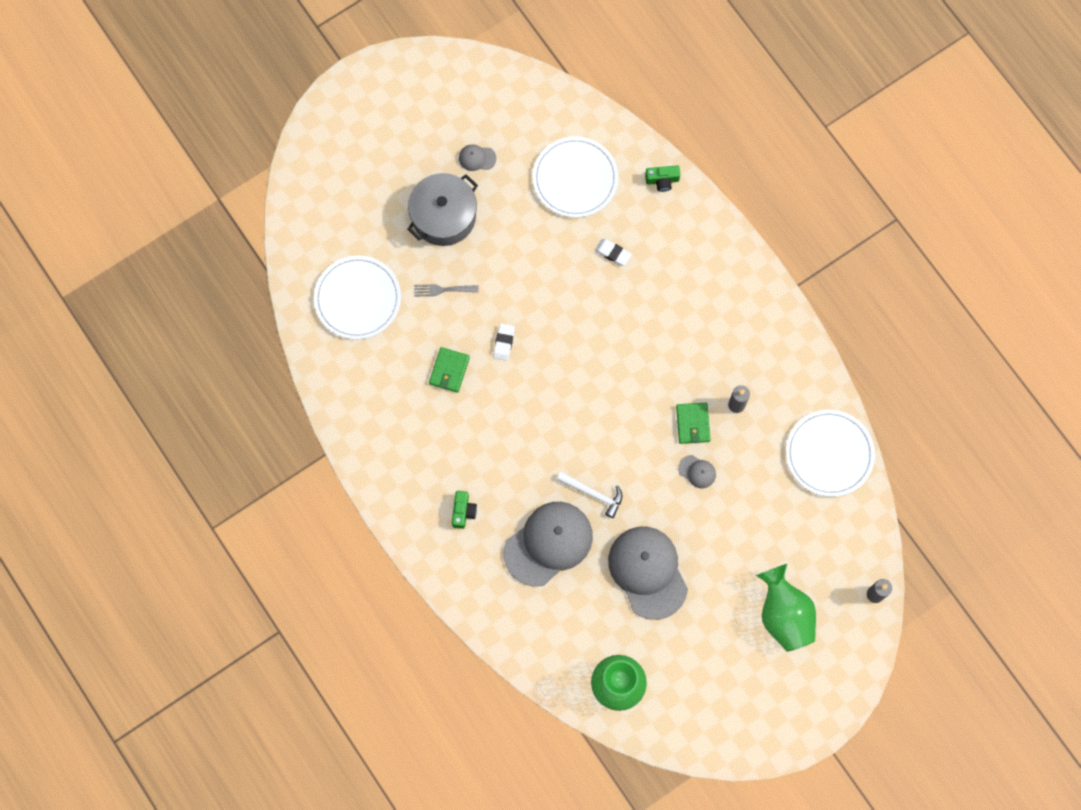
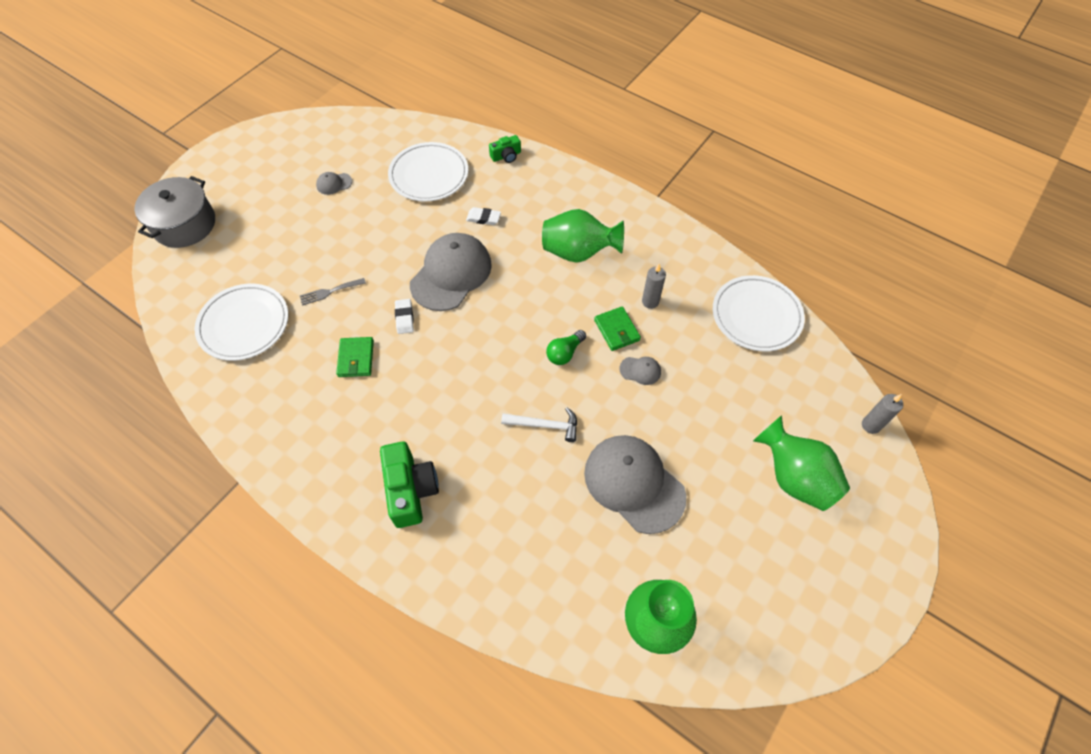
camera: 20 degrees left, 15 degrees down
(444, 216) = (314, 234): grey pot -> grey pot (184, 224)
(463, 511) = (410, 490): green camera -> green camera, size x1.85
(548, 543) = (516, 491): grey cap -> grey cap (451, 274)
(636, 430) = (565, 353): none -> green light bulb
(691, 326) = (578, 252): none -> green vase

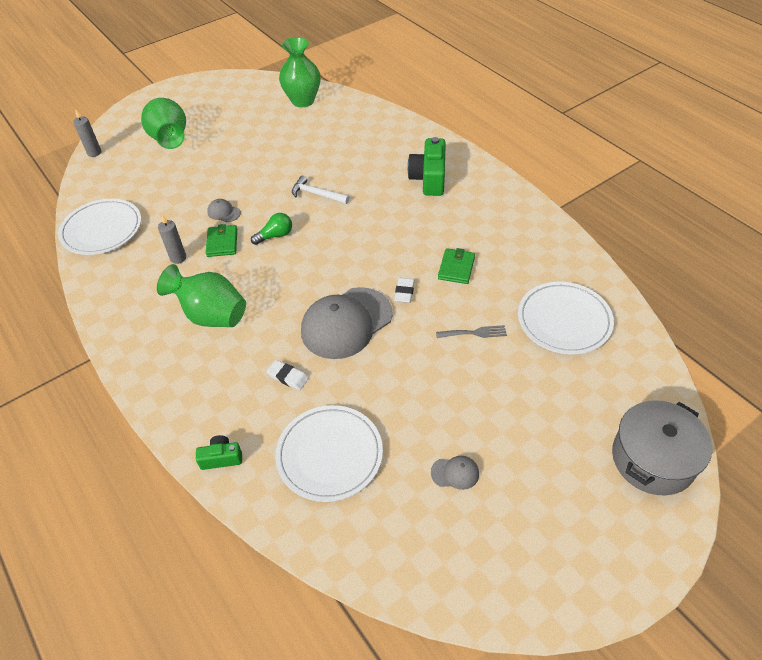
camera: 160 degrees left, 10 degrees down
(634, 484) = (274, 154): grey cap -> none

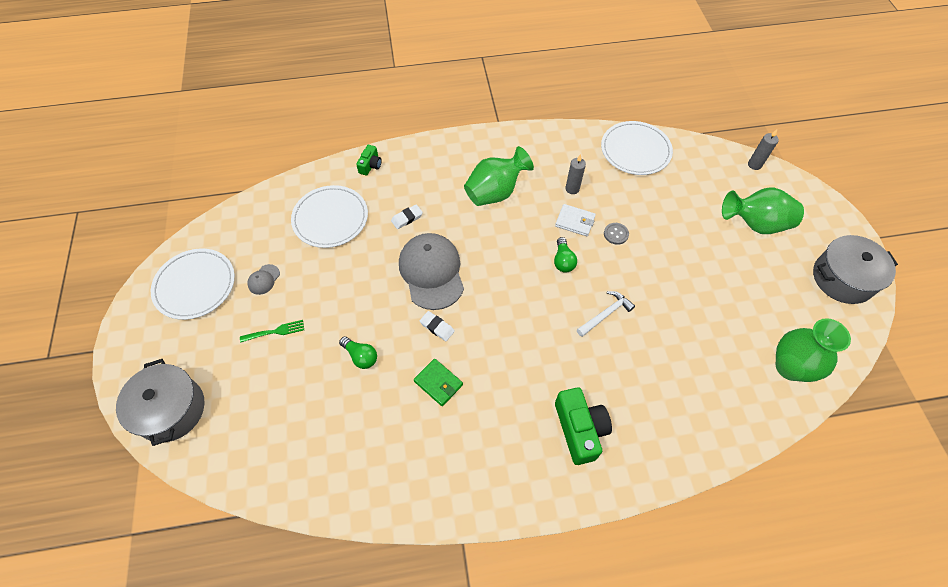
camera: 115 degrees right, 10 degrees up
(206, 92) = (842, 278): none -> grey pot
(222, 243) = (575, 221): green wallet -> white wallet
(224, 212) = (616, 234): grey cap -> grey button
(429, 178) = (580, 429): green camera -> green camera turned 45 degrees clockwise
(474, 333) = (361, 356): grey fork -> green light bulb
(504, 419) = (275, 331): none -> green fork
(564, 320) = (323, 436): white plate -> white plate (195, 285)

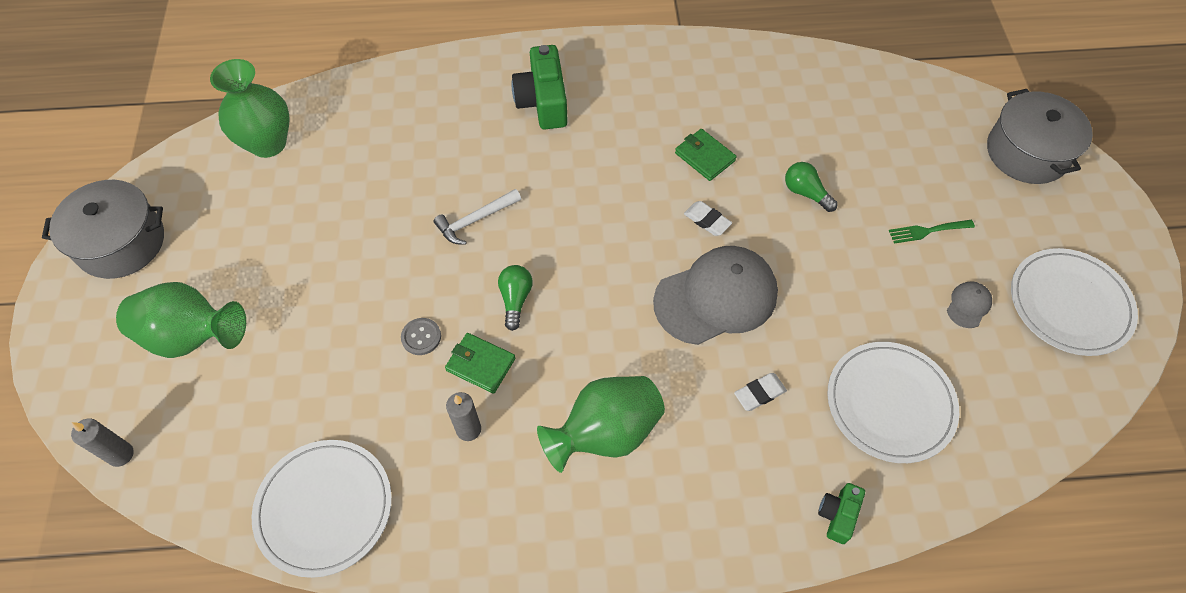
camera: 175 degrees left, 0 degrees up
(431, 272) = (716, 297): grey cap -> grey cap turned 105 degrees counterclockwise
(575, 221) = (480, 364): white wallet -> green wallet

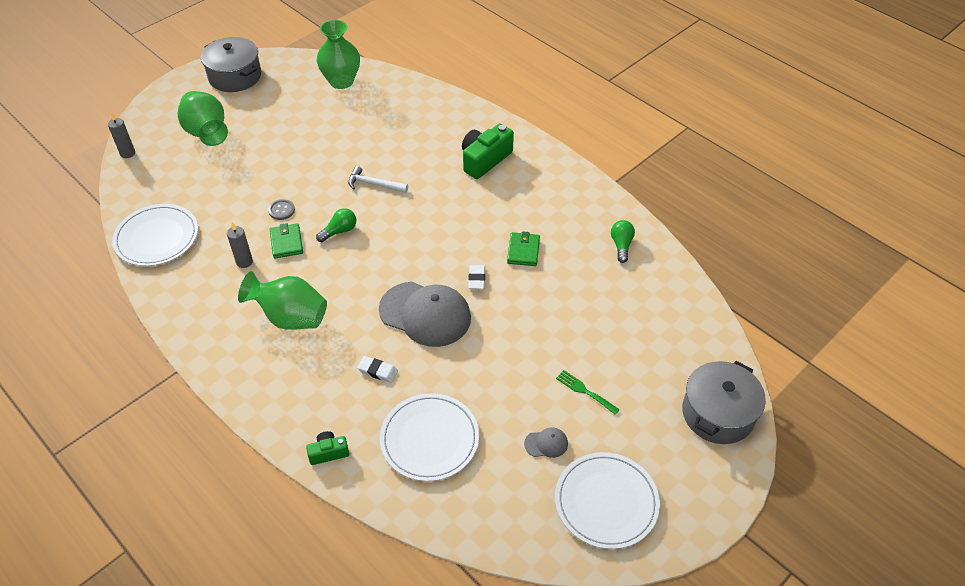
camera: 50 degrees right, 10 degrees down
(806, 193) = (548, 313): green light bulb -> green light bulb (621, 245)

